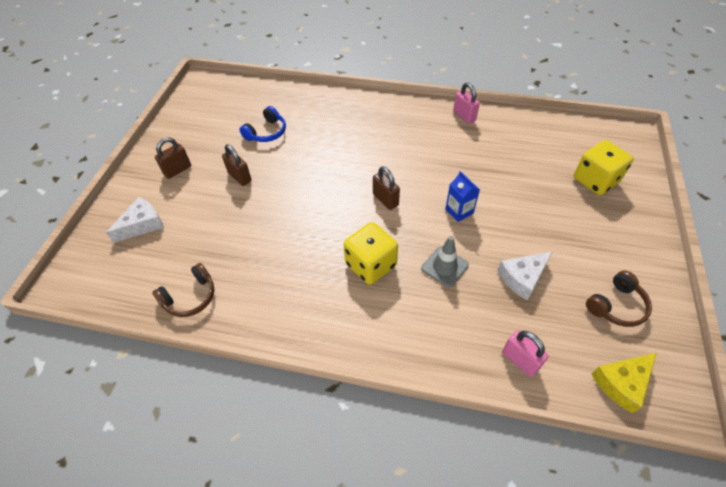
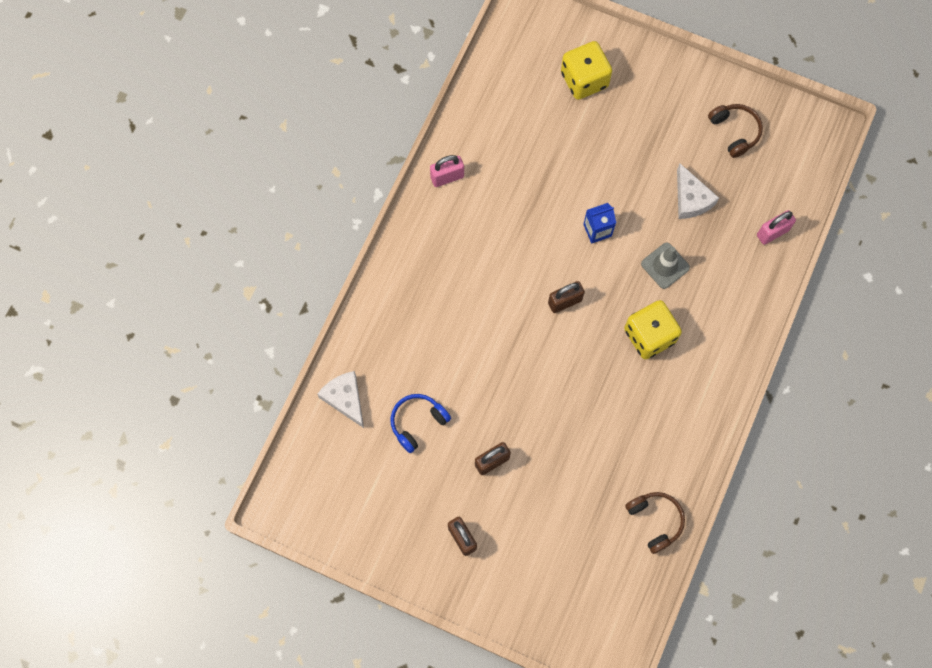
camera: 80 degrees left, 20 degrees up
(142, 224) = (544, 577): white cheese -> white cheese (345, 399)
(266, 132) = (417, 422): blue headphones -> blue headphones turned 90 degrees counterclockwise
(622, 383) = (804, 162): yellow cheese -> none

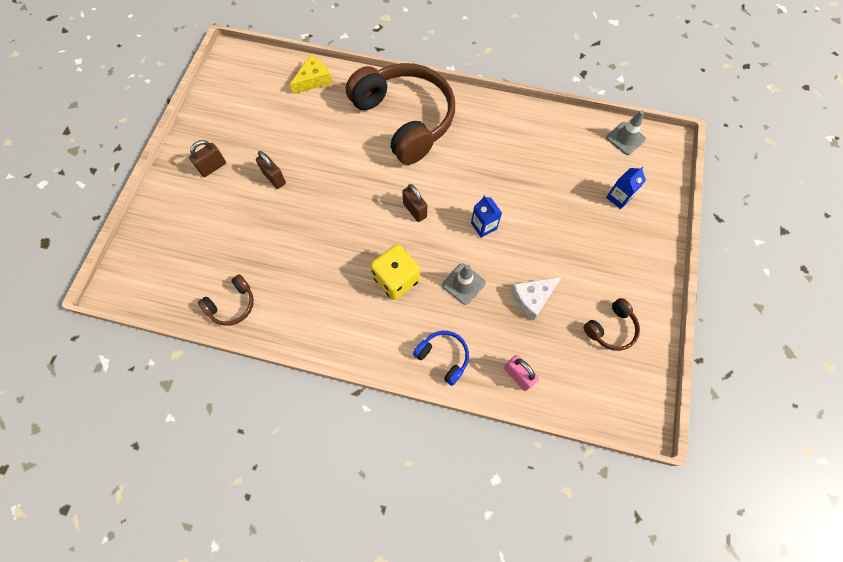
camera: 80 degrees right, 5 degrees down
(345, 399) = (313, 80): white cheese -> yellow cheese
(417, 422) = (300, 126): blue headphones -> blue headphones (443, 357)
(432, 292) = (405, 119): none -> brown headphones
(447, 177) = (501, 115): pink padlock -> none
(507, 49) = (625, 138): none -> grey traffic cone
(584, 80) = (619, 197): yellow dice -> blue carton

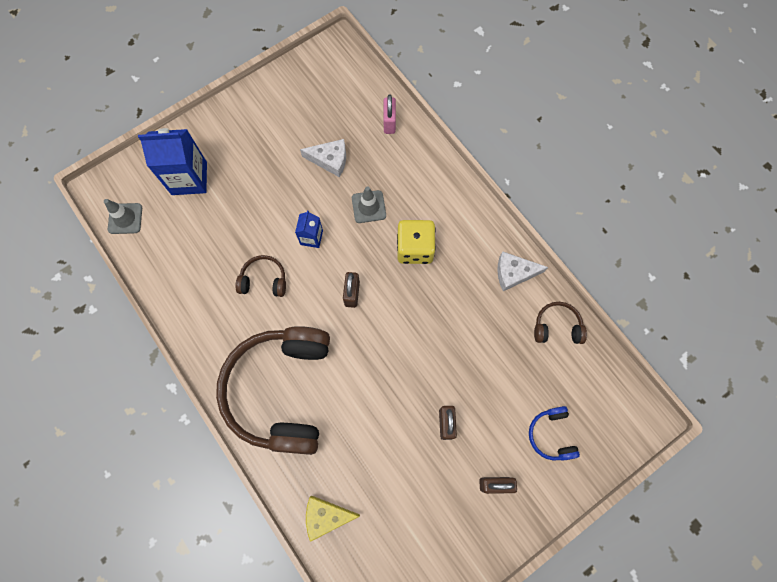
camera: 140 degrees left, 5 degrees up
(298, 322) = (514, 273): none -> white cheese
(443, 357) = (428, 170): blue headphones -> blue headphones (551, 435)
(611, 329) = (300, 103): brown headphones -> brown headphones (264, 280)
(619, 197) = (189, 178): blue carton -> blue carton, size x1.86

